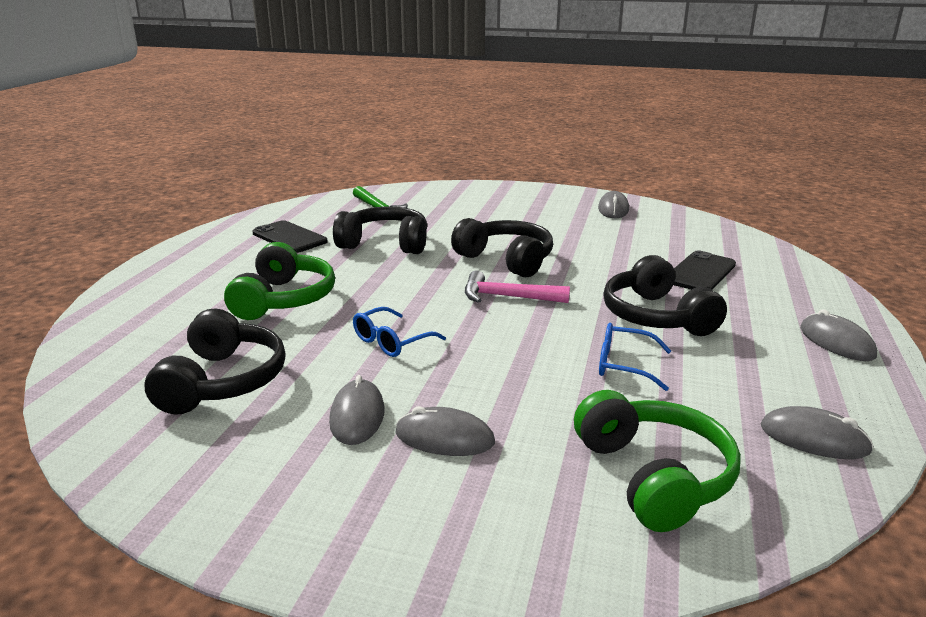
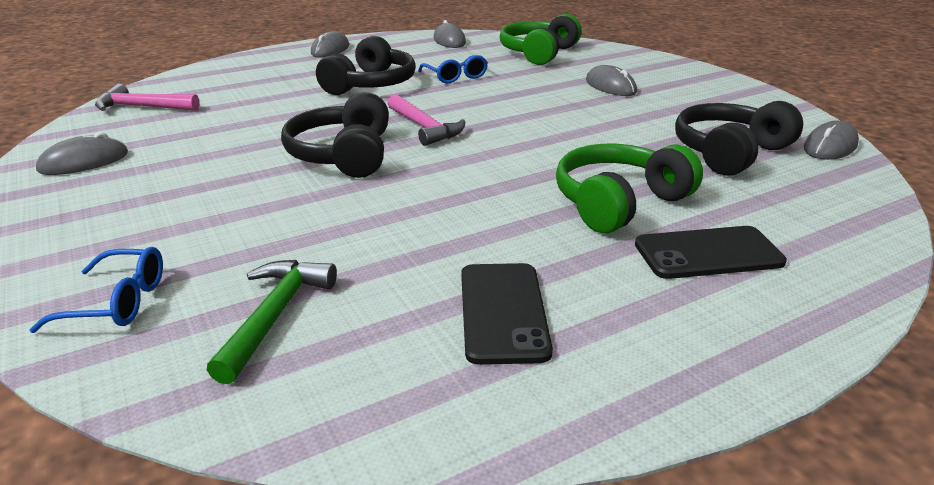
camera: 135 degrees left, 5 degrees up
(357, 416) = (648, 107): grey mouse -> grey mouse (830, 146)
(385, 244) = (404, 231): black headphones -> none
(391, 341) = (570, 133): blue glasses -> blue glasses (118, 302)
(700, 272) = (258, 91): black phone -> black phone (708, 253)
(708, 234) = (142, 107): none -> pink hammer

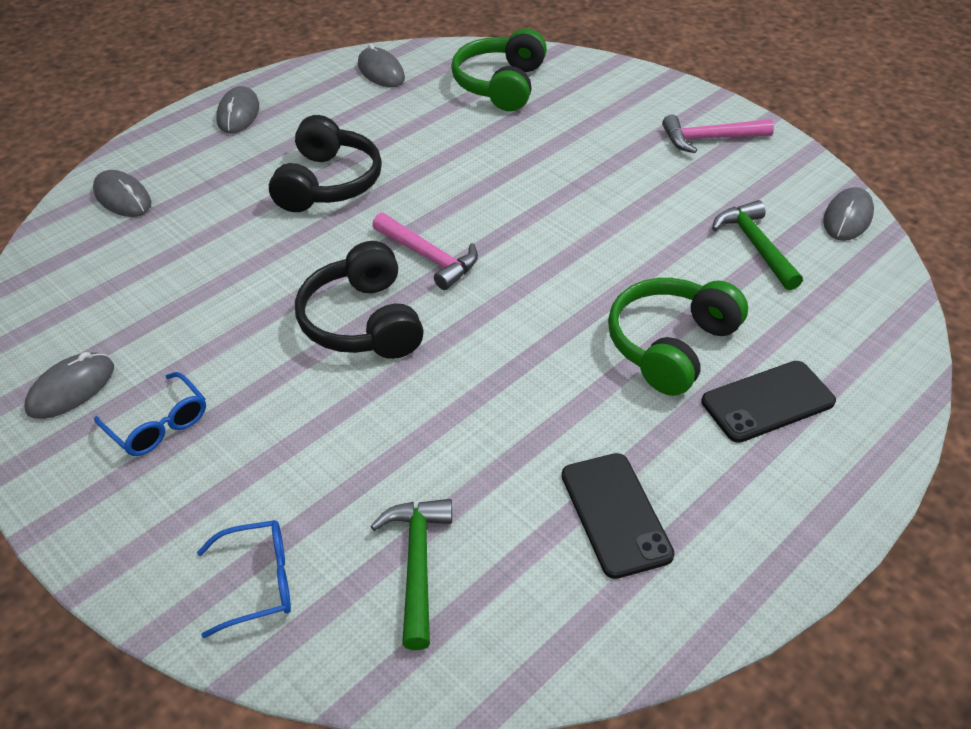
camera: 15 degrees left, 15 degrees up
(142, 107) = (70, 275): pink hammer -> pink hammer (709, 139)
(455, 77) = (422, 151): blue glasses -> blue glasses (158, 425)
(610, 86) = (604, 143): grey mouse -> grey mouse (122, 198)
(729, 152) = (755, 245): black headphones -> green hammer

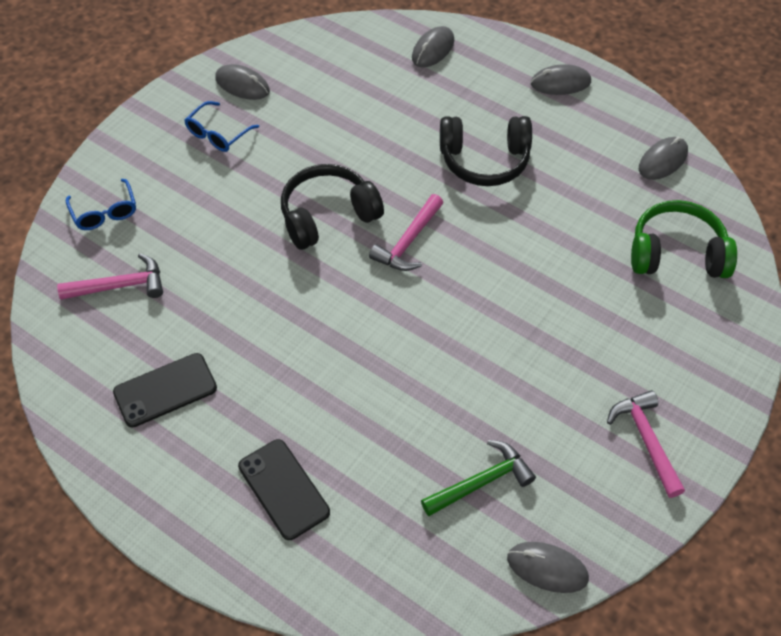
camera: 80 degrees right, 10 degrees up
(417, 564) = (120, 285): green hammer -> pink hammer
(670, 345) = (336, 417): green headphones -> none

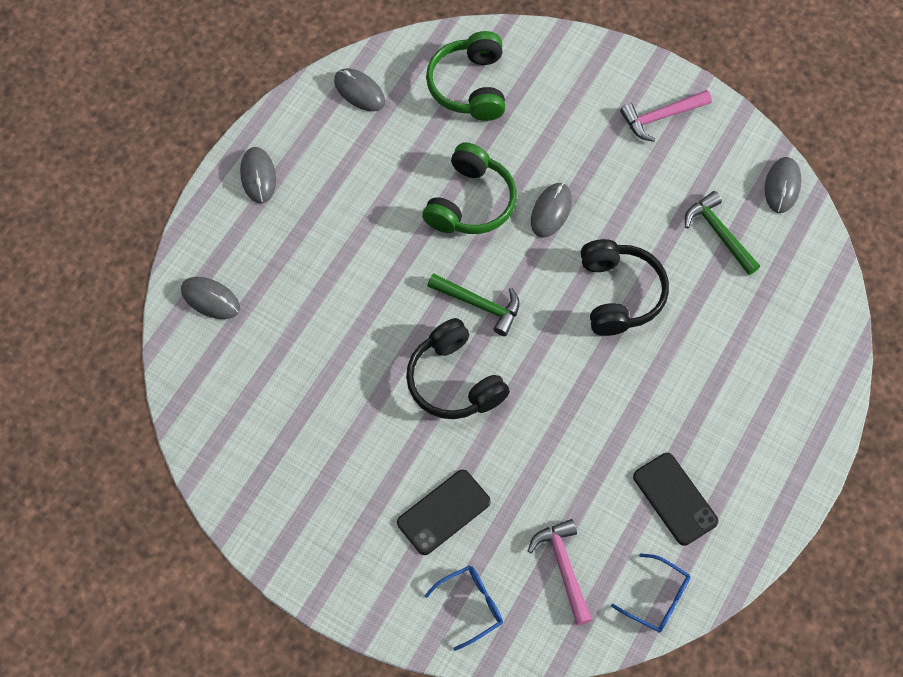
camera: 95 degrees left, 10 degrees up
(217, 134) = (350, 507): blue glasses -> blue glasses (657, 598)
(242, 85) = (273, 493): grey mouse -> grey mouse (551, 211)
(283, 489) = (753, 382): black phone -> black phone (443, 512)
(408, 242) = (479, 305): pink hammer -> green hammer
(484, 160) = (370, 243): black headphones -> black headphones (619, 294)
(529, 243) = (471, 202): none -> green headphones

